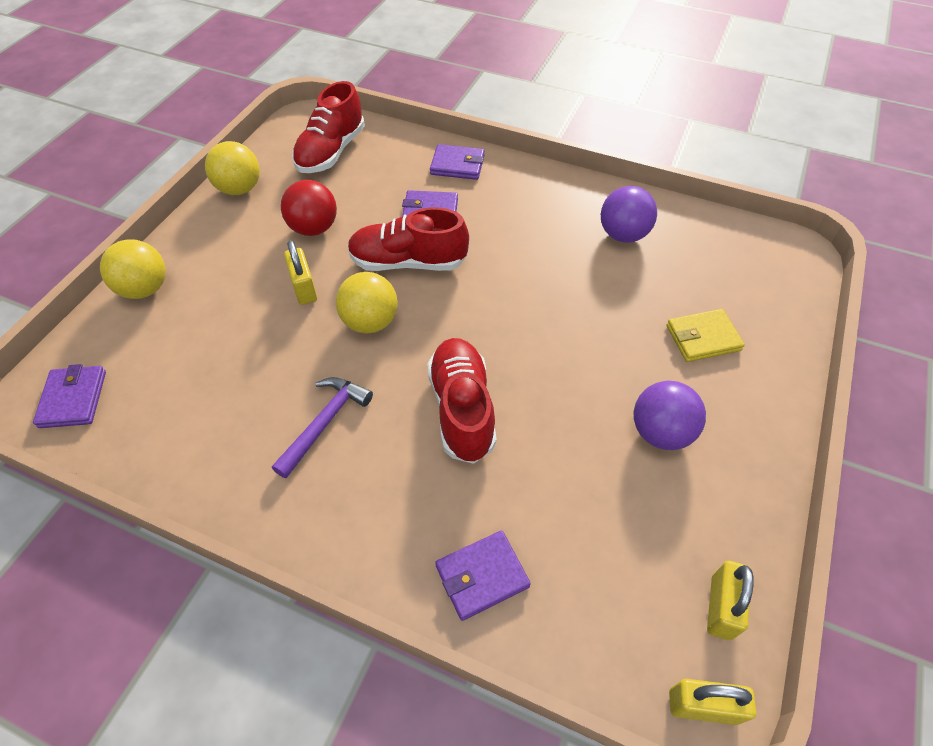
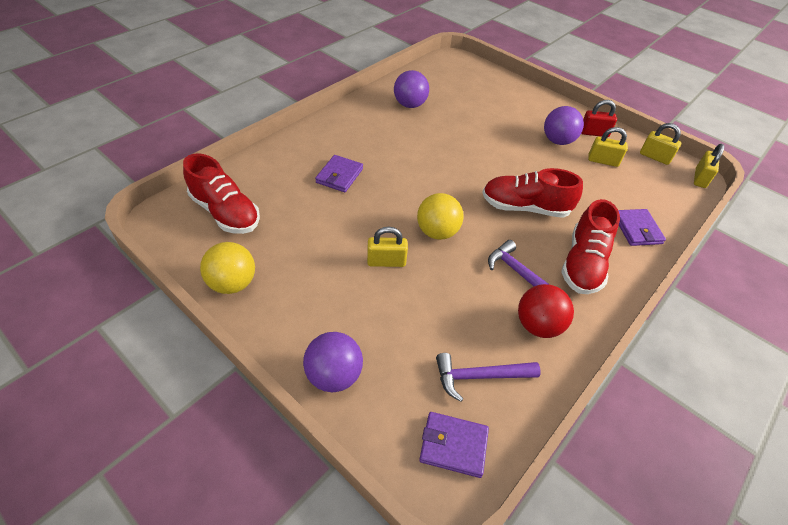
camera: 75 degrees left, 5 degrees down
(145, 289) = (334, 375): yellow ball -> purple ball
(158, 406) = (480, 376): none -> purple hammer
(314, 228) = (319, 243): red ball -> red ball (538, 325)
(408, 262) = (387, 199): red shoe -> red shoe (583, 263)
(457, 165) = (296, 149): purple wallet -> none
(647, 510) = (603, 161): none -> yellow padlock
(703, 338) = (500, 107): yellow wallet -> none
(727, 488) = (594, 133): none -> red padlock

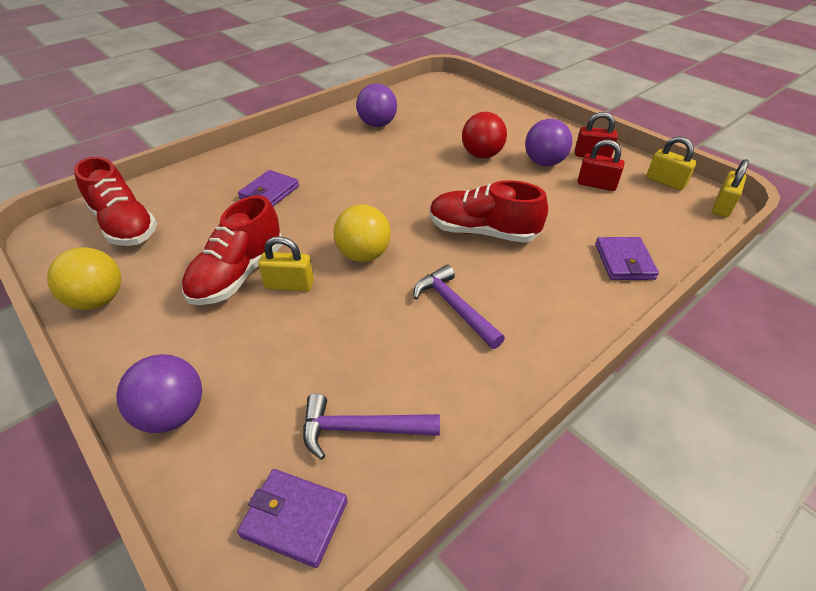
camera: 10 degrees right, 5 degrees down
(538, 325) = (460, 369): red ball -> red ball (482, 155)
(583, 263) = (541, 298): red shoe -> red shoe (238, 274)
(603, 161) = (596, 185): yellow padlock -> red padlock

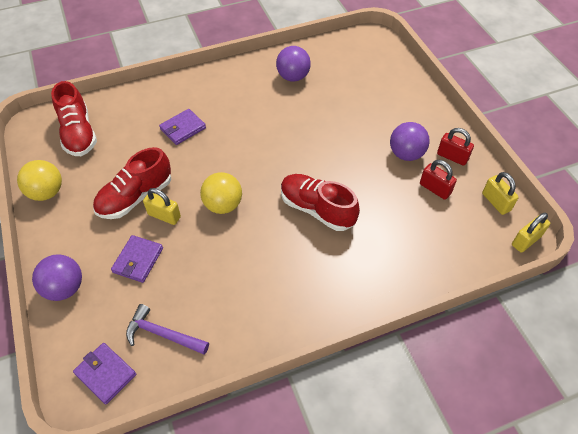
camera: 20 degrees right, 10 degrees up
(455, 307) = (262, 267): purple hammer -> none
(482, 155) = (359, 132): red ball -> none
(624, 261) = (407, 267): purple wallet -> purple wallet (138, 260)

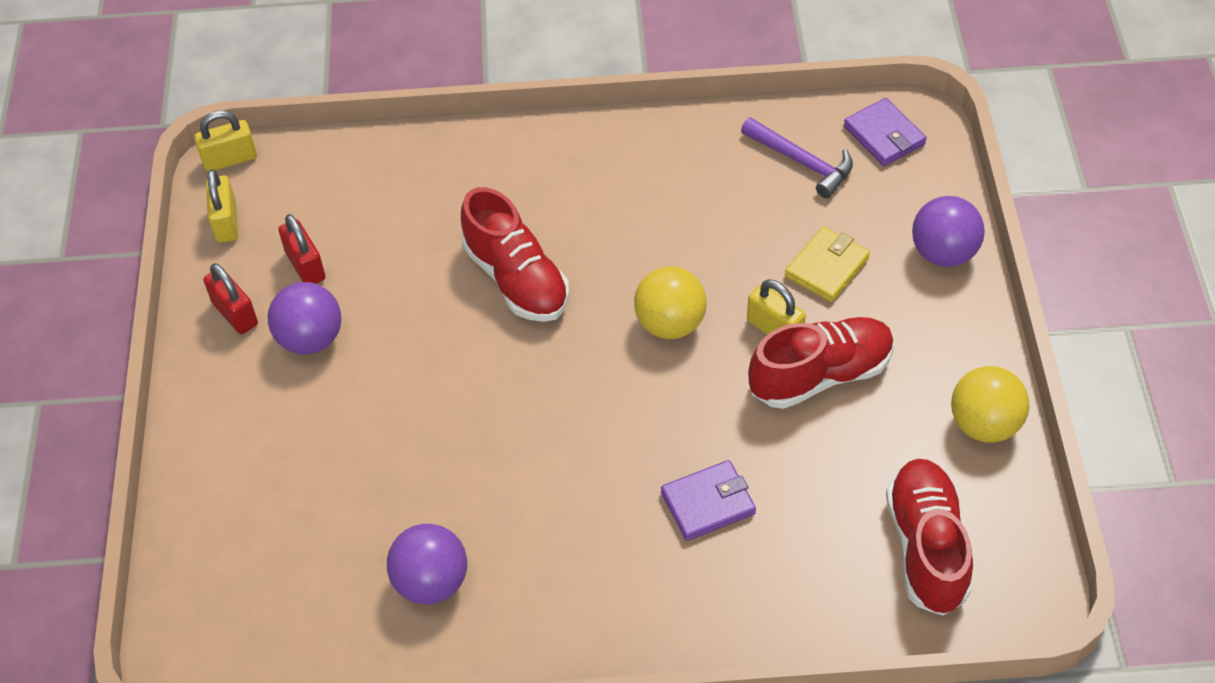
camera: 160 degrees left, 0 degrees up
(138, 260) = (827, 267): purple wallet -> yellow wallet

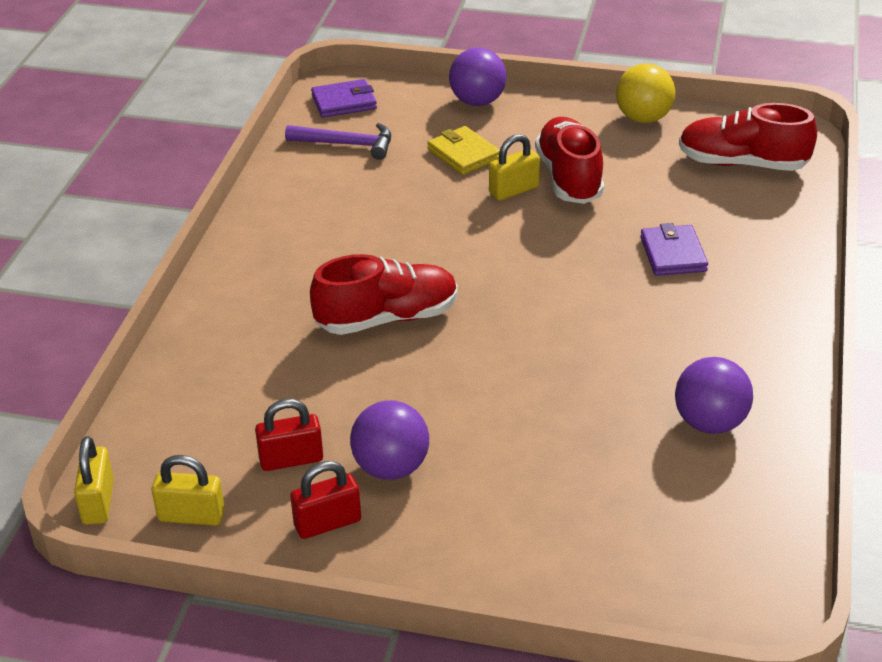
camera: 75 degrees left, 15 degrees down
(670, 323) = (482, 241): yellow ball -> none
(801, 162) = (346, 144): purple hammer -> purple hammer turned 45 degrees clockwise

